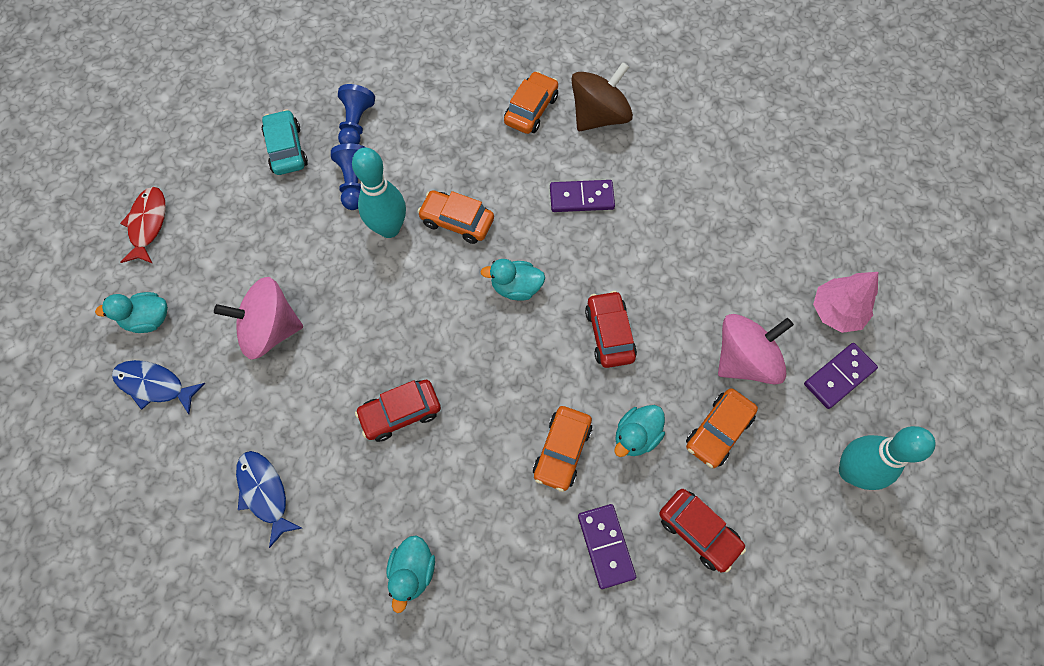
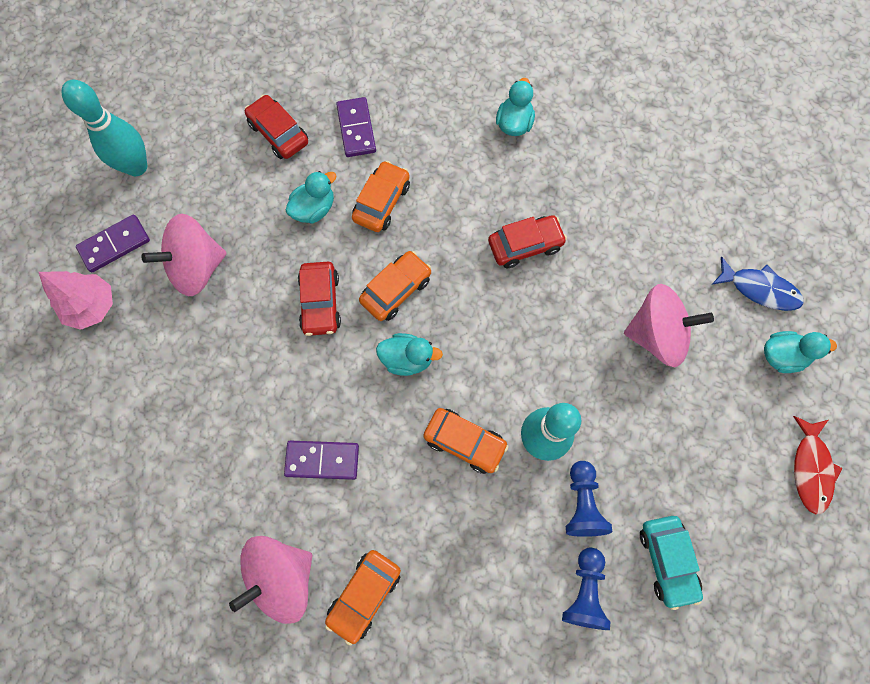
camera: 175 degrees left, 5 degrees up
(265, 493) = (641, 189): blue fish -> none
(599, 116) = (281, 576): brown spinning top -> pink spinning top
(718, 431) = (240, 207): orange car -> orange car (396, 290)

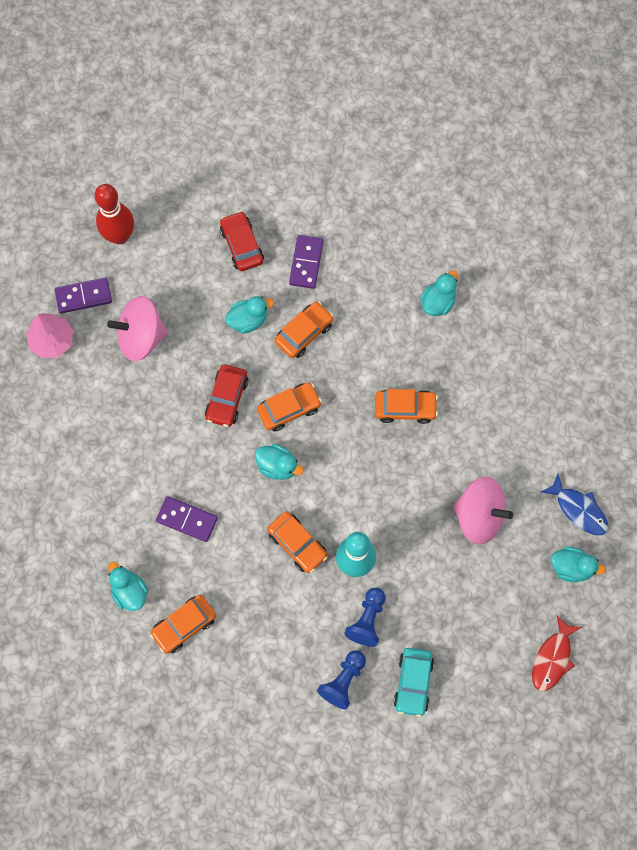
camera: 20 degrees right, 0 degrees up
(136, 167) = (119, 236): turquoise bowling pin -> red bowling pin
(281, 576) = (129, 591): pink spinning top -> turquoise duck
(525, 245) = (405, 408): red car -> orange car

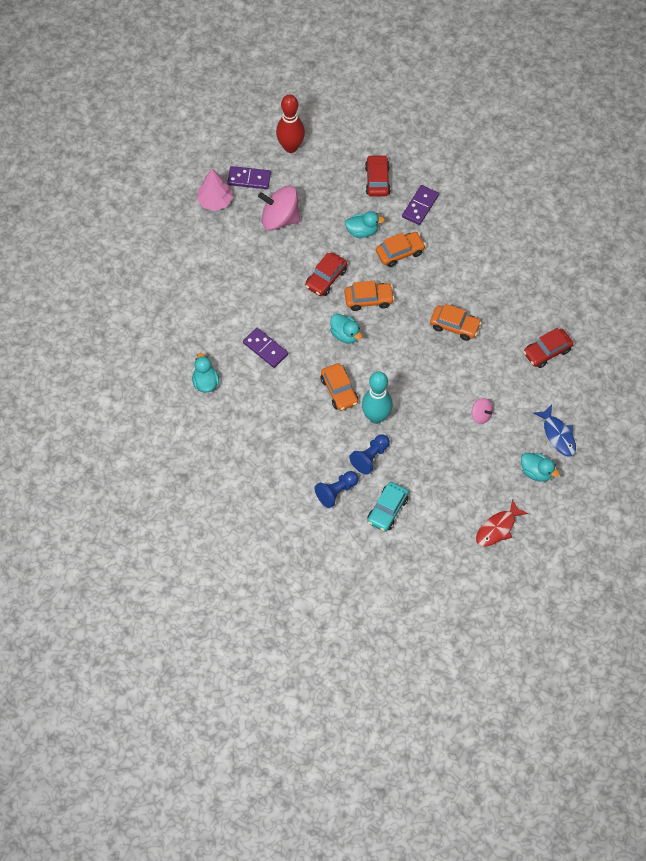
camera: 20 degrees right, 10 degrees down
(184, 625) = (236, 417): orange car -> none
(438, 302) = (508, 262): turquoise duck -> none
(479, 516) = (481, 415): pink spinning top -> pink spinning top, size x0.50
(526, 404) = (547, 351): none -> red car

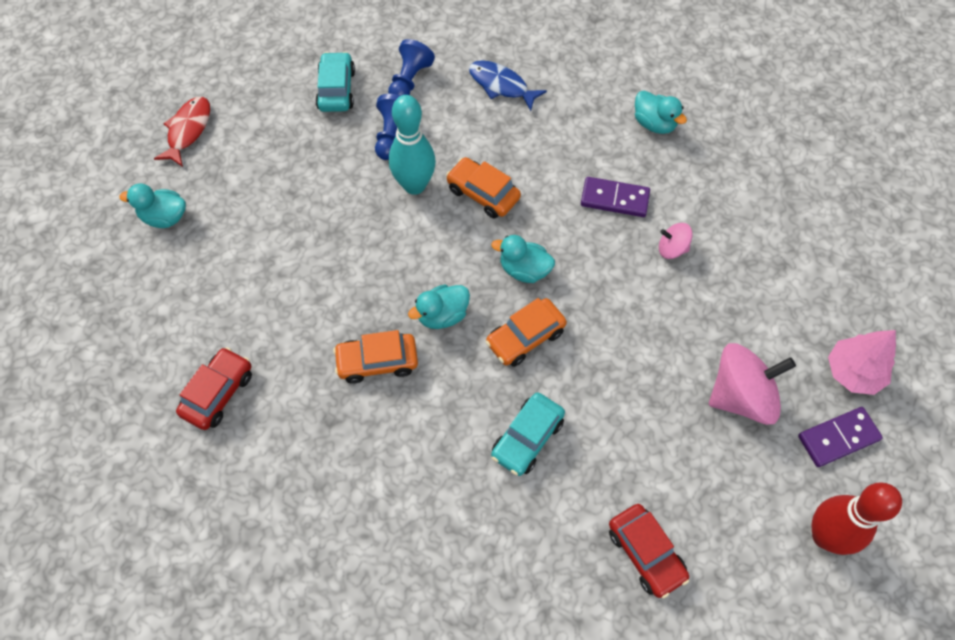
camera: 150 degrees right, 0 degrees up
(326, 278) = (607, 337): red car -> none
(362, 231) = (607, 443): turquoise duck -> turquoise duck (442, 315)
(400, 252) = (527, 438): orange car -> turquoise car
(420, 206) = (546, 542): purple domino -> none
(481, 415) = (274, 253): pink spinning top -> pink spinning top (672, 249)
(558, 435) = (153, 279): blue fish -> blue fish (501, 85)

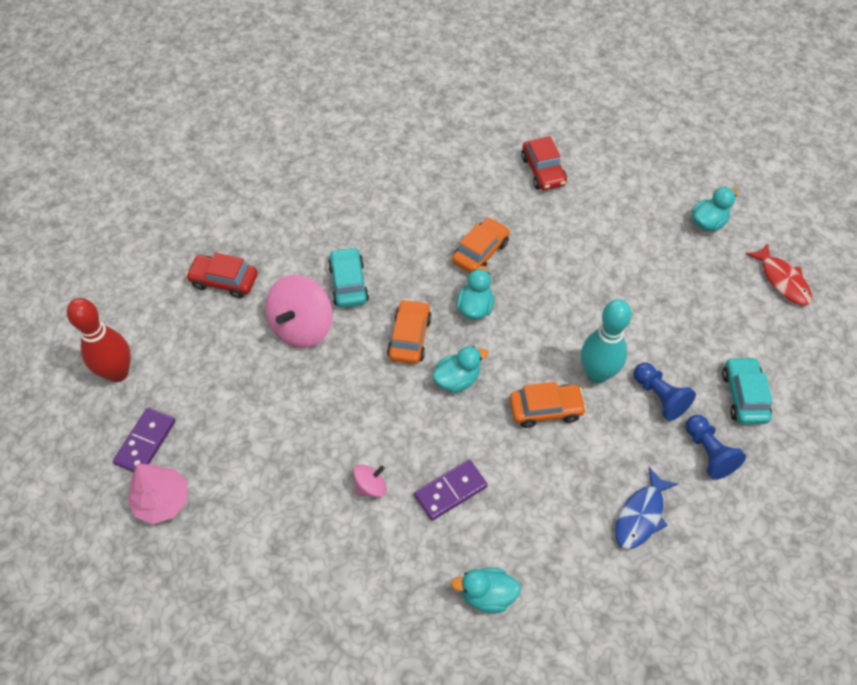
camera: 135 degrees right, 5 degrees down
(336, 89) = (744, 396): turquoise car -> turquoise car turned 135 degrees counterclockwise
(501, 85) = (641, 515): blue fish -> blue fish turned 135 degrees clockwise
(741, 396) = (233, 416): pink spinning top -> pink spinning top (302, 327)

